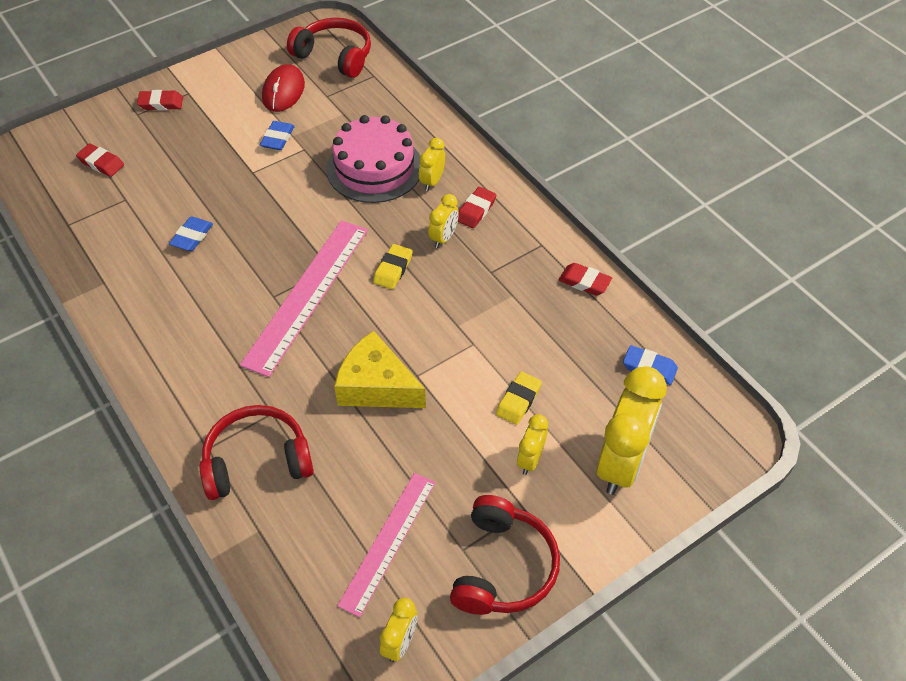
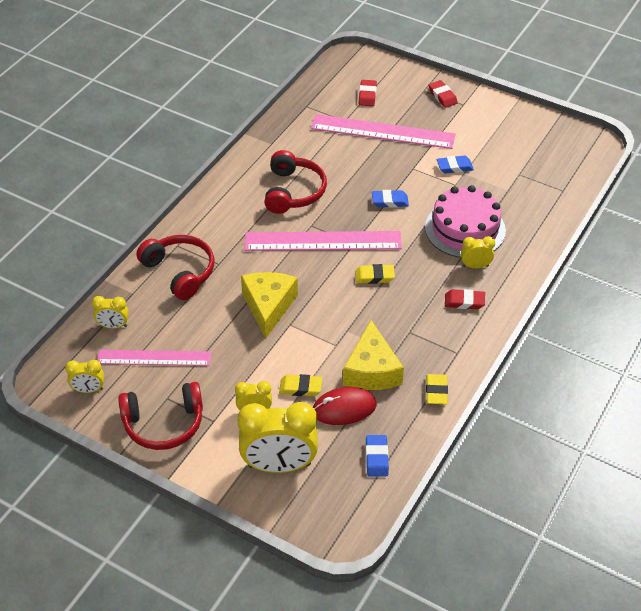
camera: 65 degrees right, 5 degrees down
(173, 173) = (383, 132): none -> pink ruler
(192, 237) = (334, 165): blue eraser -> blue eraser (390, 201)
(283, 91) = (504, 150): red mouse -> red mouse (344, 408)
(335, 56) = (565, 161): red headphones -> red headphones (293, 191)
(443, 238) = (423, 293): yellow clock -> yellow clock (113, 326)
(527, 325) = (371, 370): none -> yellow cheese
(584, 282) = (436, 391): red eraser -> yellow eraser

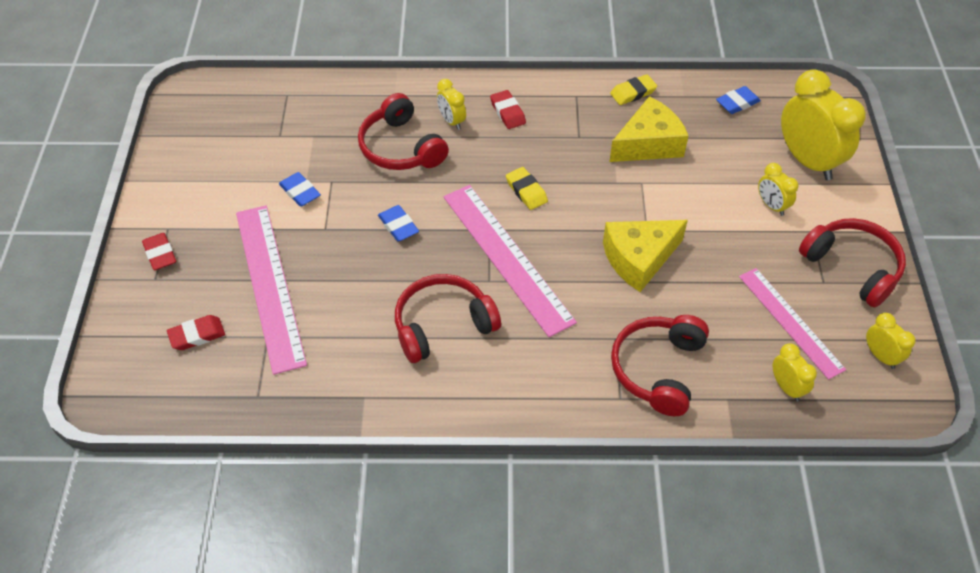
camera: 120 degrees left, 5 degrees up
(300, 388) = (715, 185): yellow eraser -> none
(344, 408) = (708, 144): red mouse -> none
(442, 96) = (160, 254): red eraser -> red eraser turned 60 degrees counterclockwise
(465, 229) = (401, 147): pink cake -> red headphones

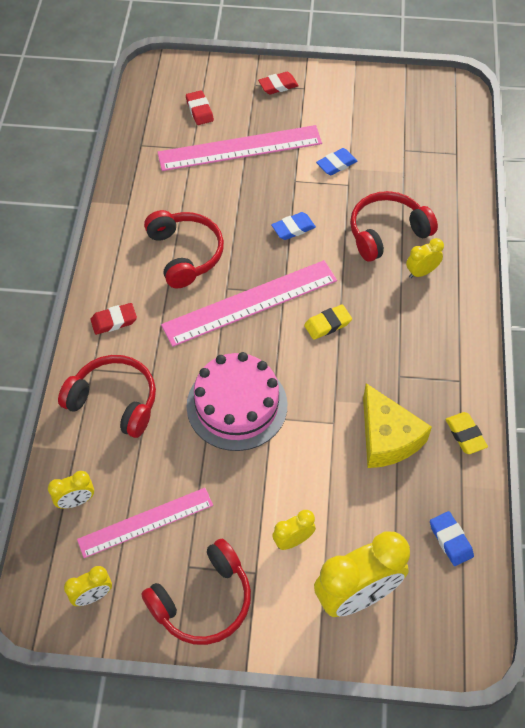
camera: 95 degrees right, 5 degrees up
(507, 112) = (434, 318): red eraser -> red eraser (114, 321)
(639, 259) = (237, 405): yellow cheese -> pink cake

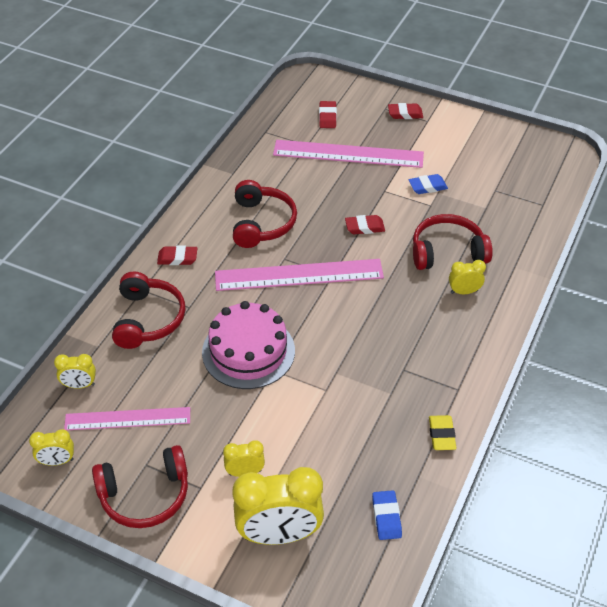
camera: 20 degrees right, 10 degrees down
(114, 401) = (148, 319): red headphones -> red headphones turned 45 degrees clockwise
(293, 228) = (364, 227): blue eraser -> red eraser
(327, 324) = (358, 310): yellow eraser -> none
(387, 438) = (368, 416): yellow cheese -> none

